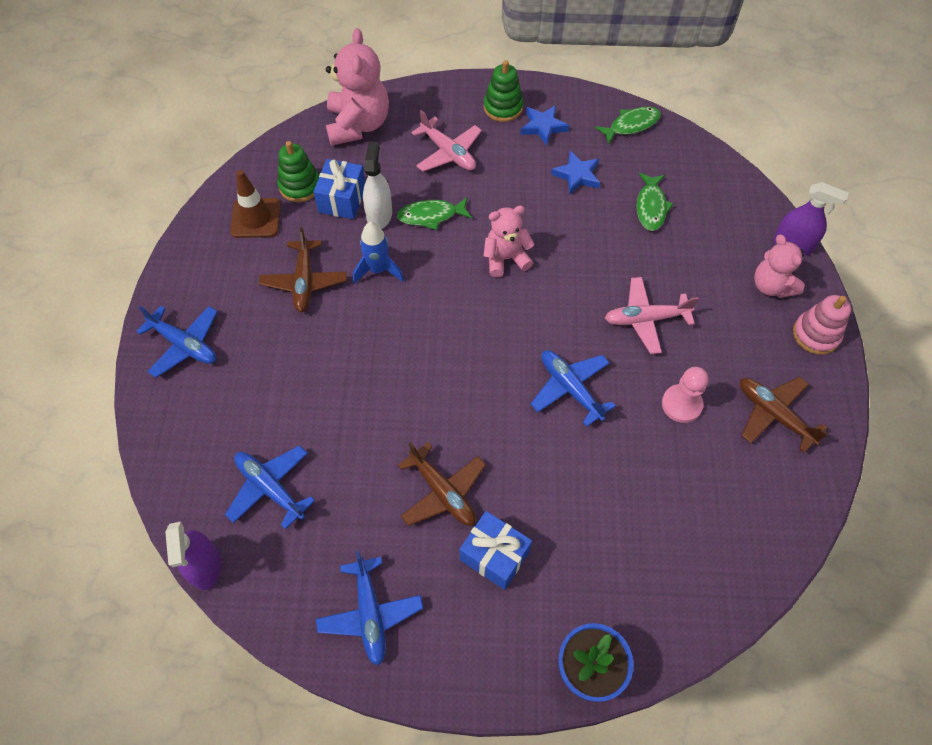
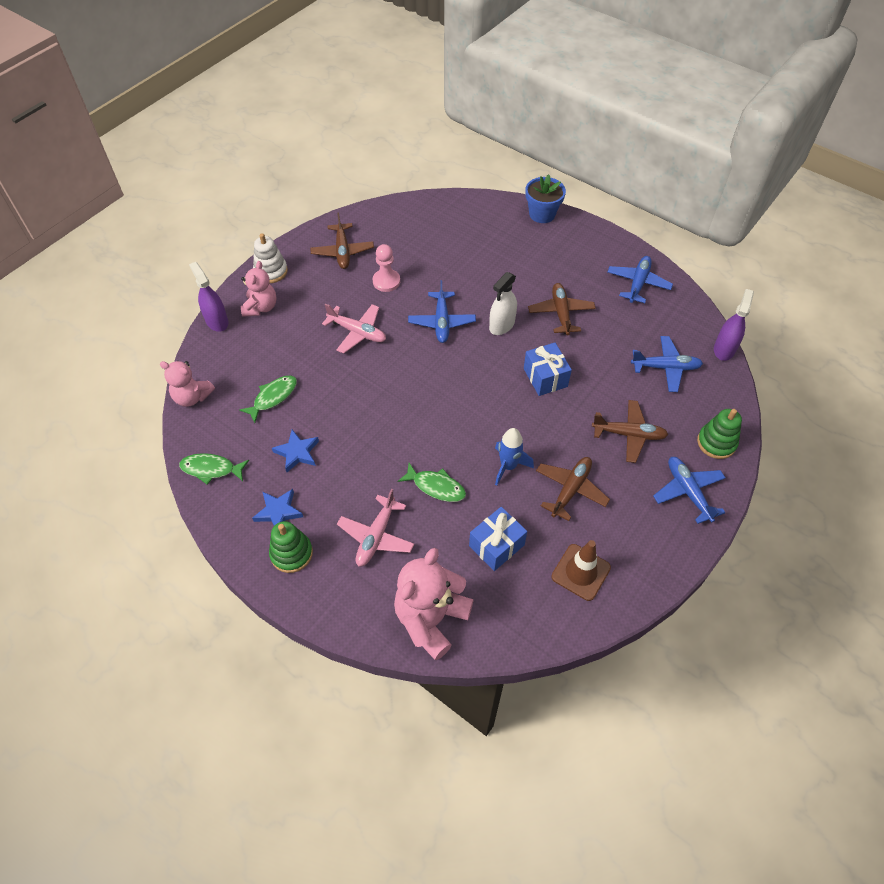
camera: 145 degrees left, 5 degrees down
(270, 488) = (665, 368): blue plane -> blue plane turned 75 degrees counterclockwise
(274, 373) = (629, 434): none -> brown plane
(300, 186) = (525, 582): green stacking toy -> green stacking toy (716, 443)
(379, 215) = (476, 512): white spray bottle -> white spray bottle (502, 325)
(448, 153) = (376, 536): pink plane -> pink plane turned 150 degrees counterclockwise
(494, 555) = (553, 273): blue gift -> blue gift (545, 377)
(506, 258) = (409, 421): pink teddy bear -> pink teddy bear (192, 397)
(816, 334) = (271, 271): pink stacking toy -> white stacking toy

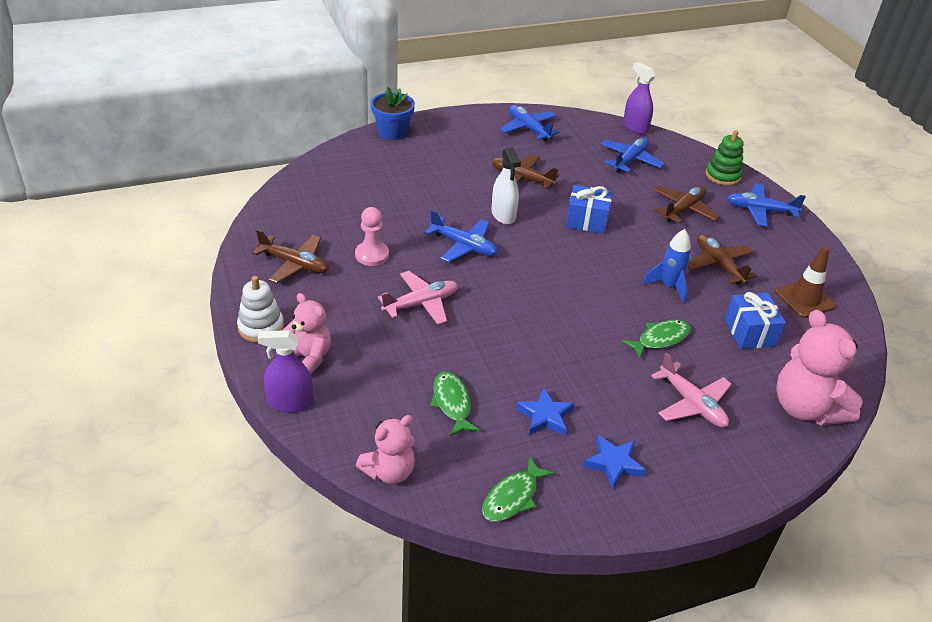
camera: 60 degrees left, 15 degrees down
(291, 553) = (674, 475): green stacking toy -> none

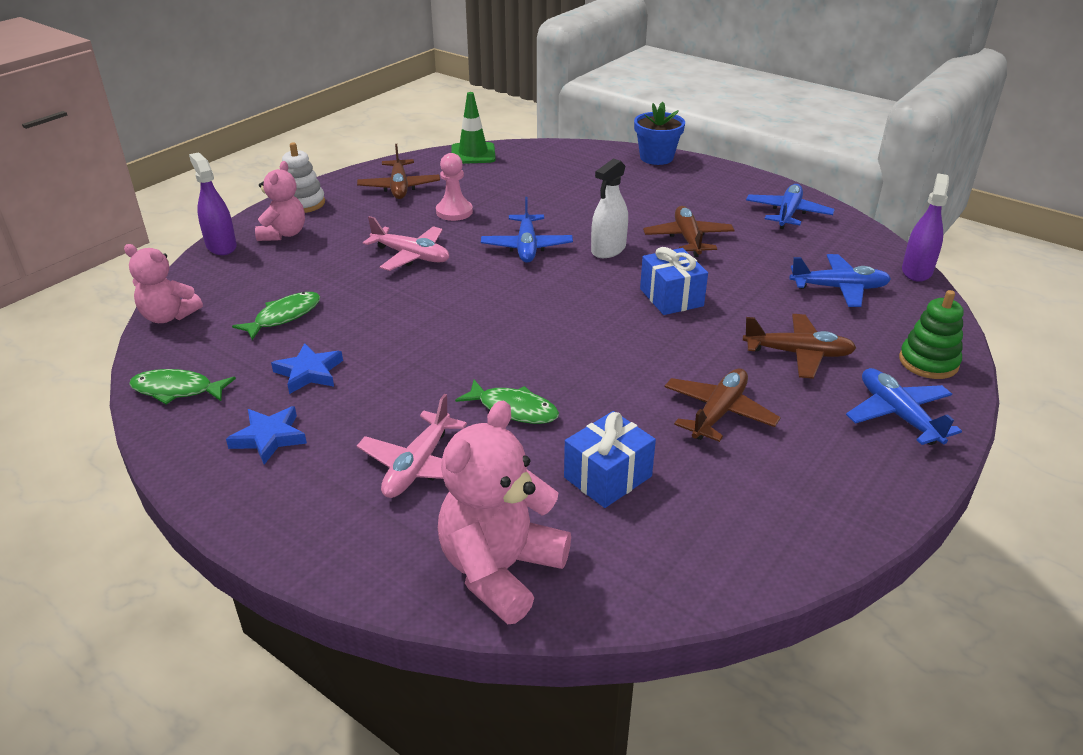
camera: 60 degrees right, 5 degrees down
(279, 204) = (473, 154): none -> green traffic cone
(669, 286) = (623, 387): blue rocket -> none
(804, 299) = (745, 510): brown traffic cone -> none

